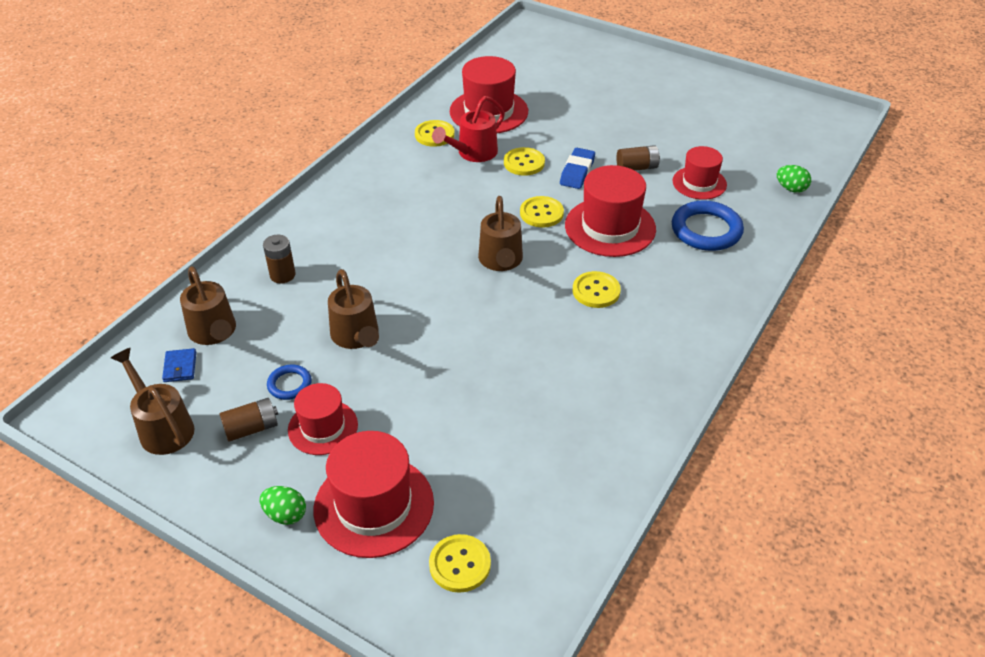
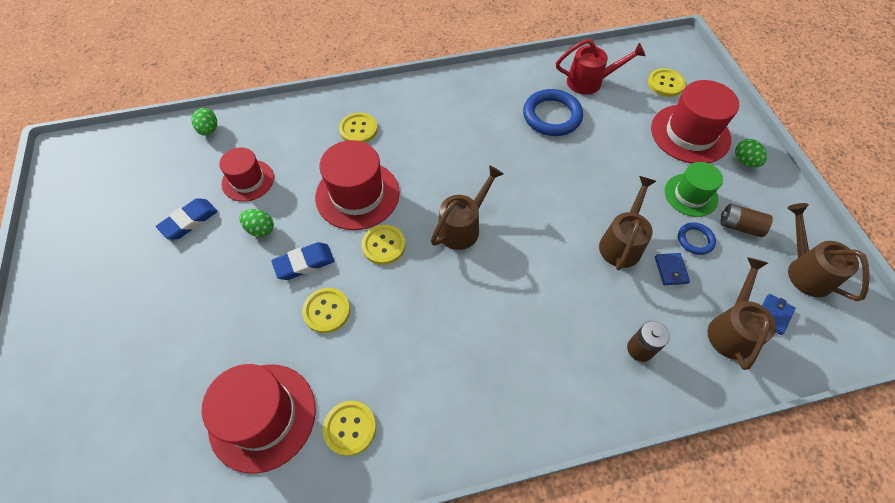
camera: 135 degrees left, 15 degrees up
(162, 427) = (805, 270): brown watering can -> brown watering can turned 150 degrees clockwise
(295, 344) = (671, 270): none -> blue wallet
(323, 427) = (690, 195): red hat -> green hat
(473, 153) = (349, 364): red watering can -> red watering can (590, 82)
(596, 291) = (433, 158): yellow button -> yellow button (358, 129)
(637, 167) = (260, 229): brown battery -> green egg
(687, 142) = (189, 221): none -> blue eraser
(706, 230) = (307, 144): blue ring -> blue ring (552, 116)

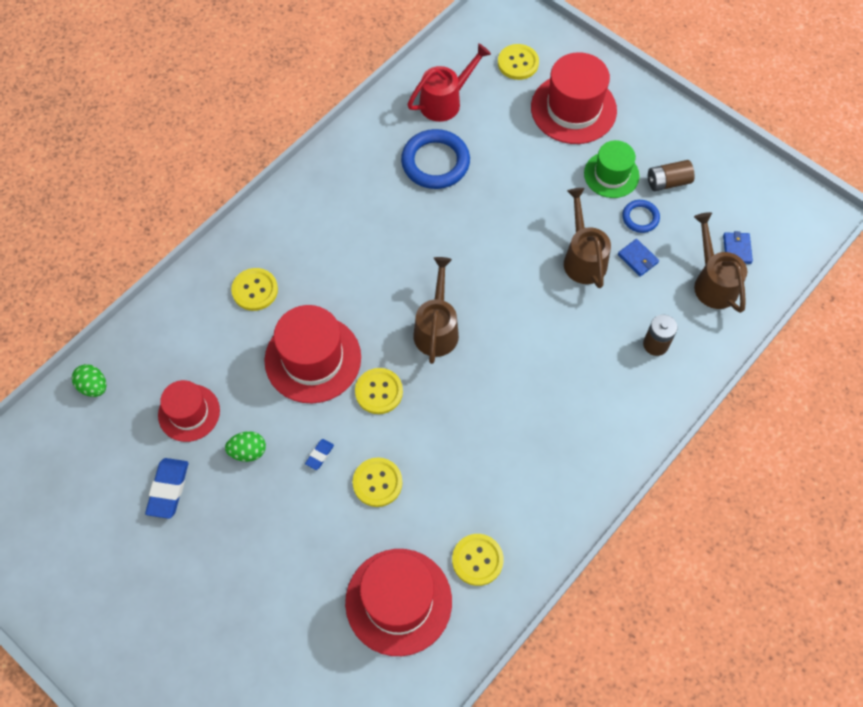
camera: 35 degrees left, 5 degrees up
(304, 263) = (320, 455): blue eraser -> blue eraser, size x0.53
(744, 161) = (636, 111): green egg -> none
(805, 270) = (739, 193): brown watering can -> none

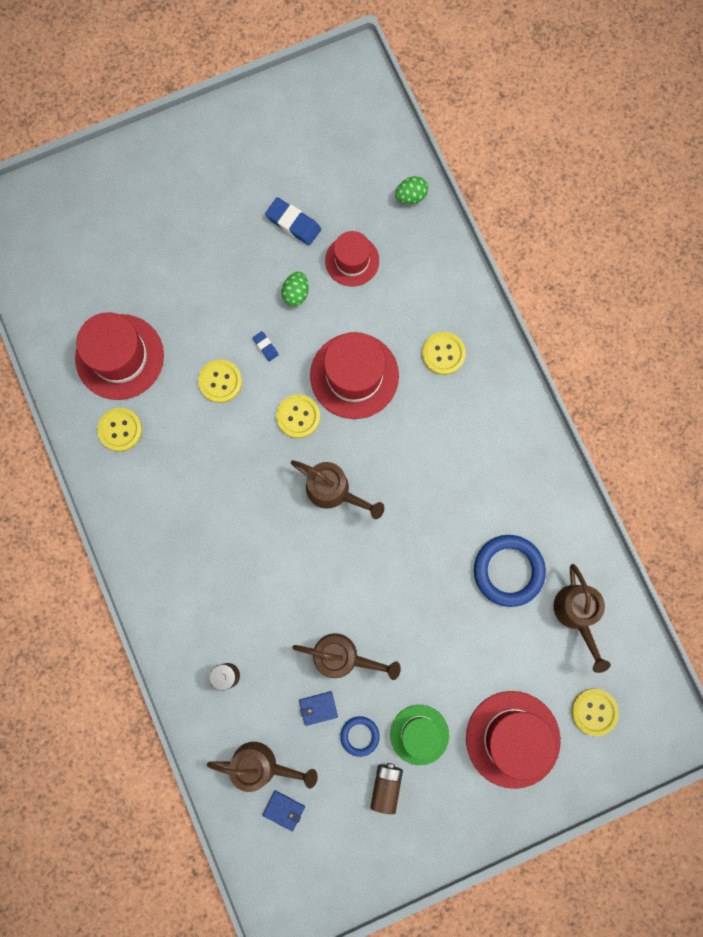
camera: 115 degrees right, 15 degrees up
(445, 101) = (577, 614): red watering can -> brown watering can

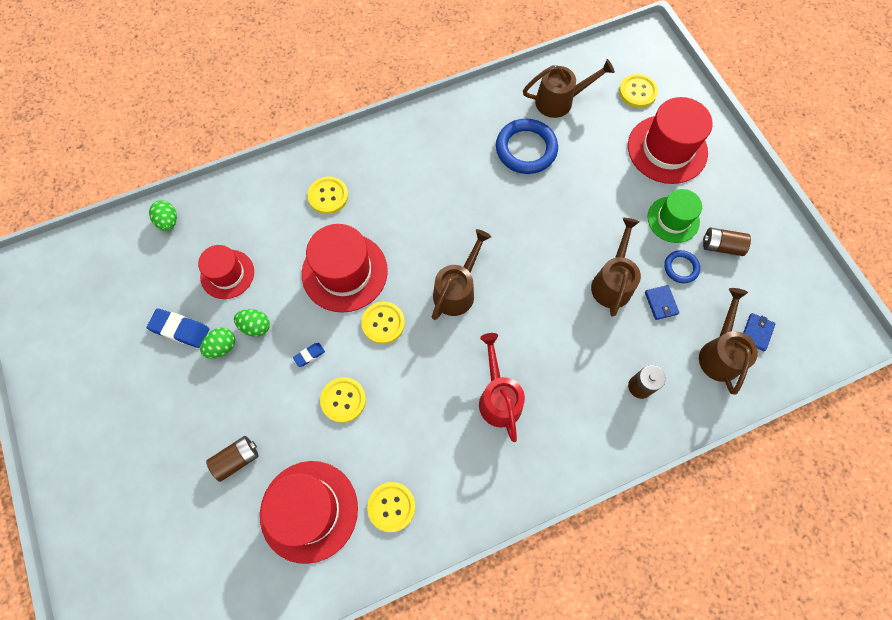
camera: 90 degrees left, 10 degrees down
(167, 289) = (237, 459): none -> brown battery
(219, 531) = (498, 397): none -> red watering can
(275, 264) = (222, 347): none -> green egg
(293, 223) = (180, 329): blue eraser -> blue eraser turned 75 degrees clockwise

